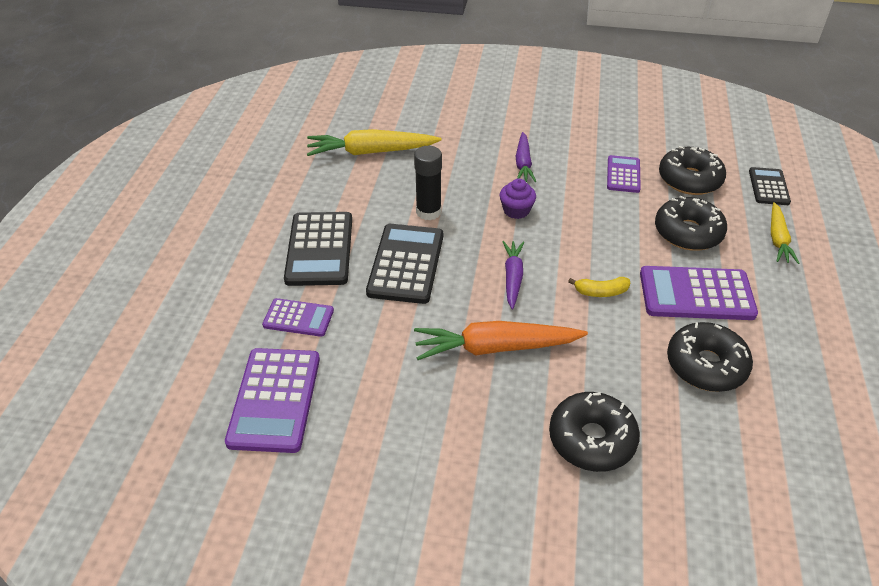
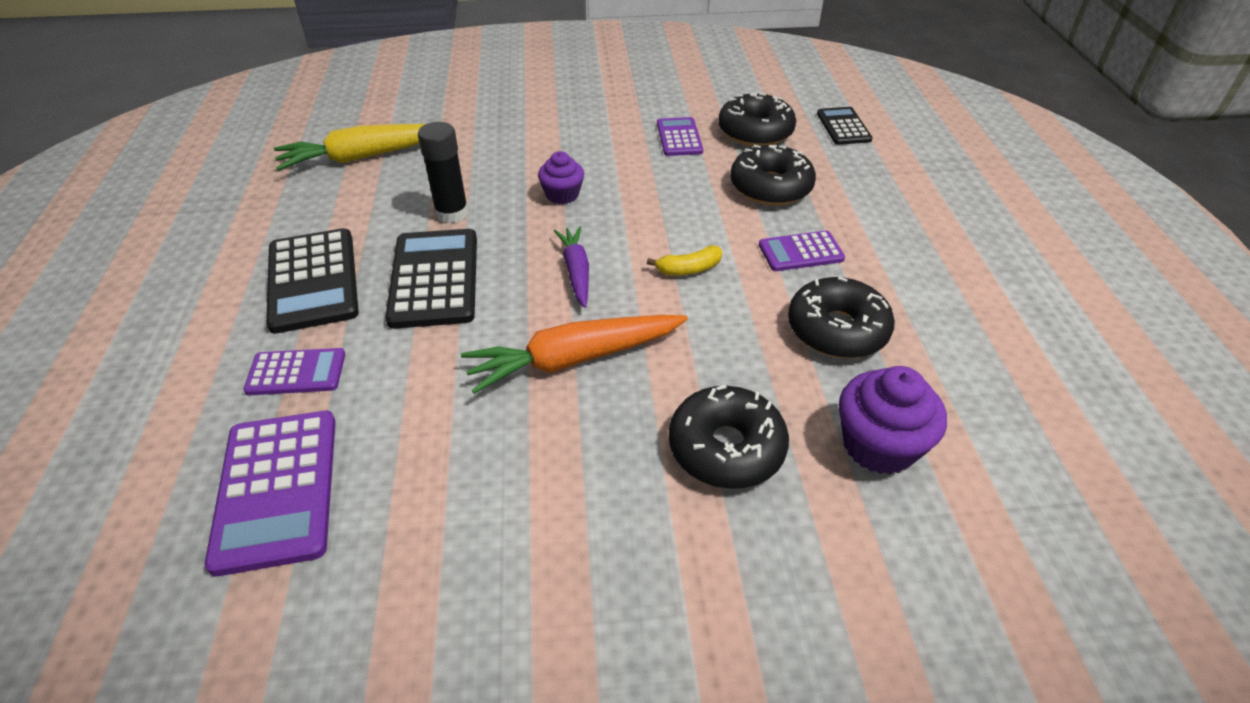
camera: 15 degrees left, 0 degrees up
(523, 163) = (558, 142): purple carrot -> none
(696, 294) = (801, 252): purple calculator -> purple calculator, size x0.58
(710, 463) = (879, 445): none -> purple cupcake
(778, 239) = (871, 178): yellow carrot -> none

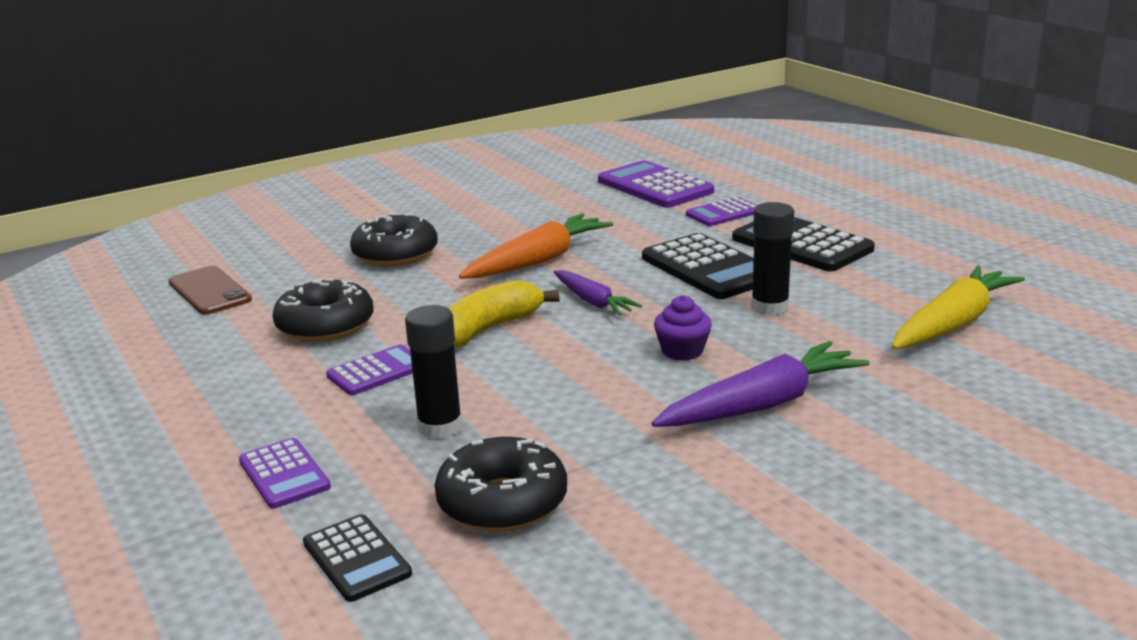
camera: 155 degrees right, 20 degrees down
(561, 141) = (762, 404): none -> purple carrot
(679, 137) = (611, 457): purple calculator -> purple calculator (284, 474)
(689, 269) = (488, 329): yellow banana -> yellow banana, size x1.78
(770, 187) = (440, 427): black donut -> black glue stick
(879, 445) = (284, 279): purple cupcake -> none
(975, 454) = (209, 291): none -> brown phone

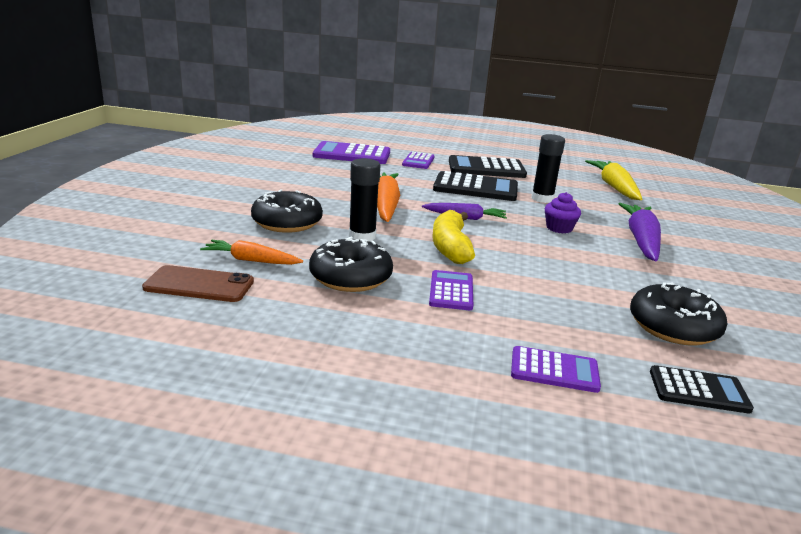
camera: 50 degrees left, 0 degrees up
(287, 282) = (251, 260): none -> orange carrot
(440, 427) = (558, 305): black glue stick -> black glue stick (362, 237)

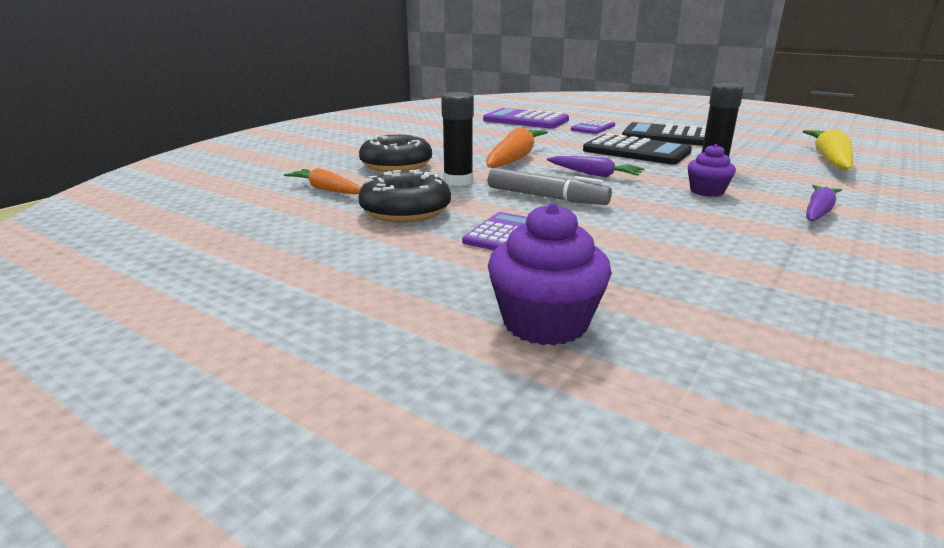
camera: 25 degrees right, 0 degrees up
(199, 285) = (258, 202): brown phone -> none
(450, 247) = (546, 197): yellow banana -> grey marker
(554, 370) = (545, 323): purple calculator -> purple cupcake
(641, 240) = (818, 211): purple carrot -> purple carrot, size x0.60
(673, 327) = (775, 304): black donut -> none
(698, 390) = (744, 381): black calculator -> none

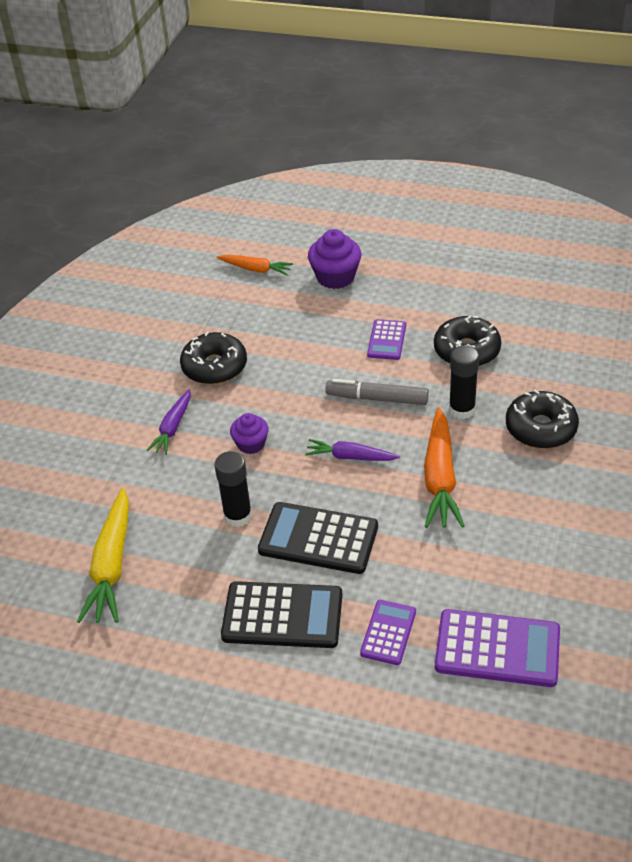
camera: 165 degrees right, 20 degrees up
(326, 190) = (553, 365): orange carrot -> orange carrot (255, 269)
(782, 249) = (214, 367): none -> black donut

